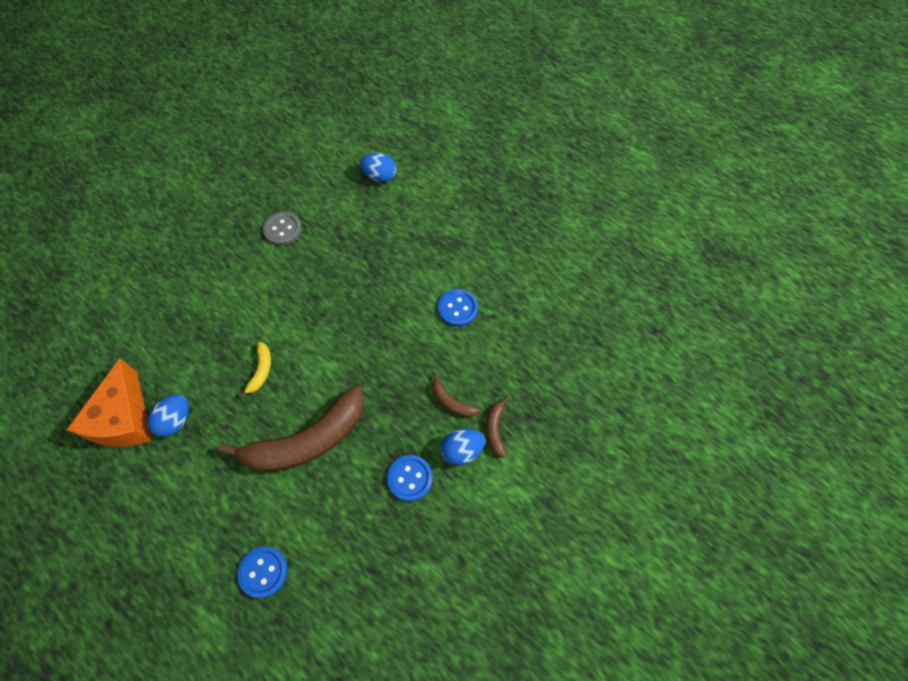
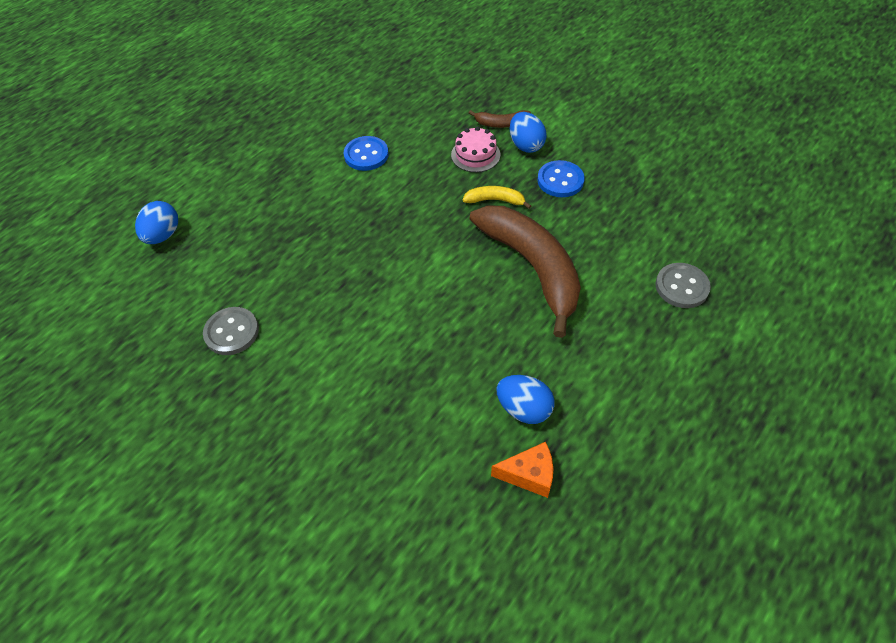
camera: 90 degrees left, 10 degrees down
(124, 419) = (529, 475): orange cheese -> orange cheese, size x0.52
(261, 371) = (448, 324): yellow banana -> yellow banana (495, 200)
(263, 572) = (681, 287): blue button -> grey button
(451, 402) = (475, 155): brown banana -> pink cake

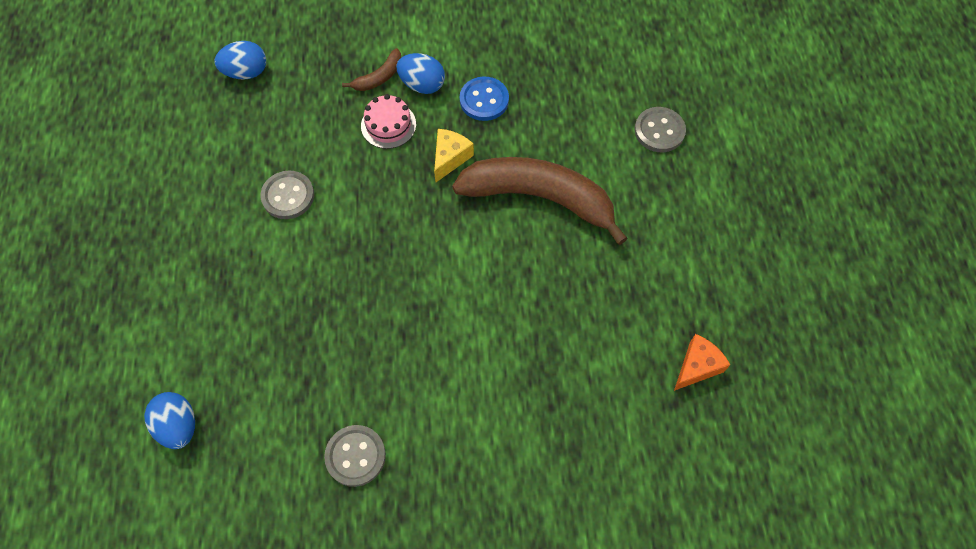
camera: 45 degrees left, 10 degrees up
(366, 155) = (288, 196): blue button -> grey button
(495, 200) = (450, 158): yellow banana -> yellow cheese
(524, 409) = (646, 320): blue egg -> blue egg (246, 72)

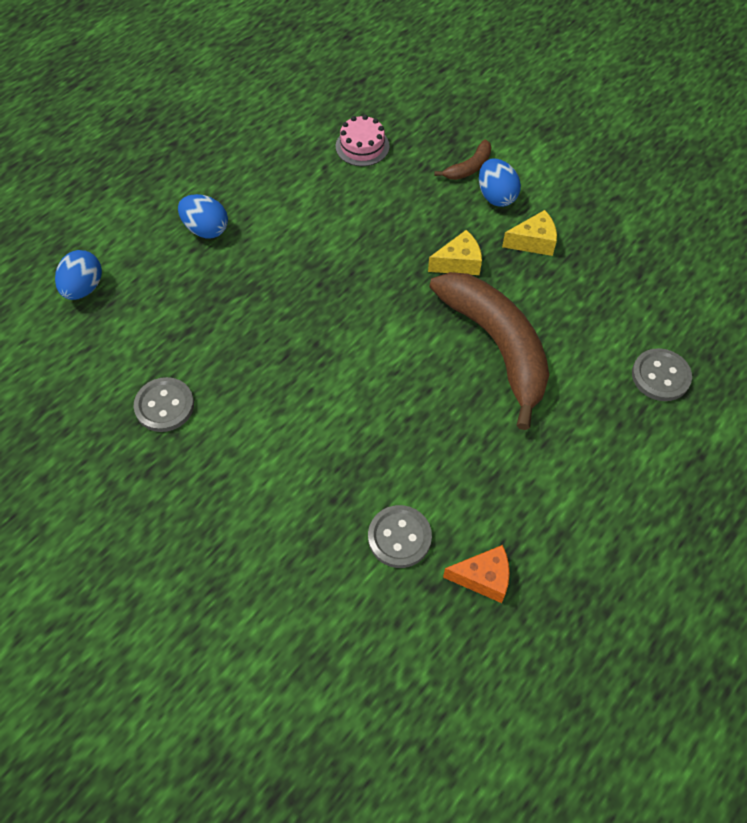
camera: 45 degrees right, 5 degrees down
(246, 72) = (376, 97): blue egg -> blue egg (206, 229)
(288, 196) = (313, 199): grey button -> grey button (399, 537)
(379, 77) = (469, 167): brown banana -> brown banana turned 45 degrees counterclockwise
(388, 125) = (438, 205): pink cake -> pink cake (362, 146)
(484, 100) = (533, 242): blue button -> yellow cheese

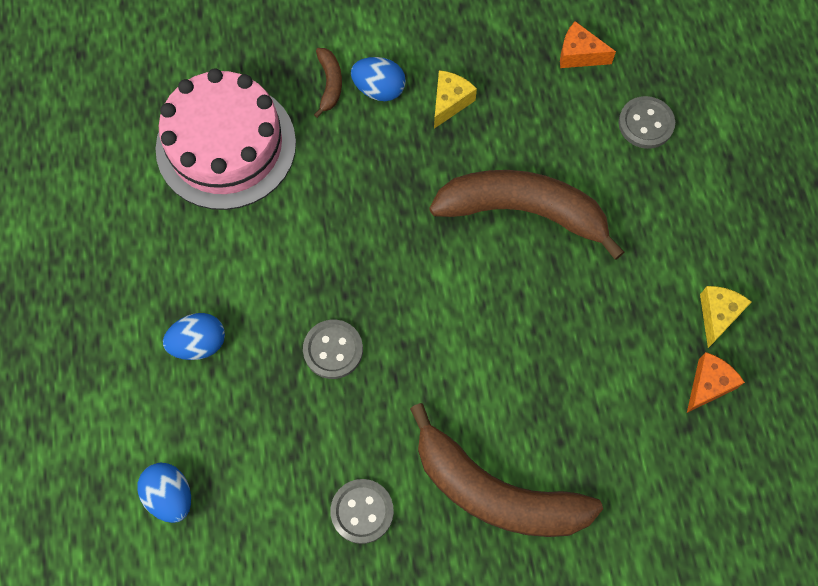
camera: 50 degrees left, 10 degrees up
(253, 482) = (495, 491): none -> brown banana
(362, 146) = (226, 145): pink cake -> pink cake, size x2.27
(399, 537) = (630, 418): grey button -> grey button (333, 350)
(458, 263) = (420, 173): yellow cheese -> yellow cheese (717, 315)
(665, 293) = (579, 55): none -> orange cheese

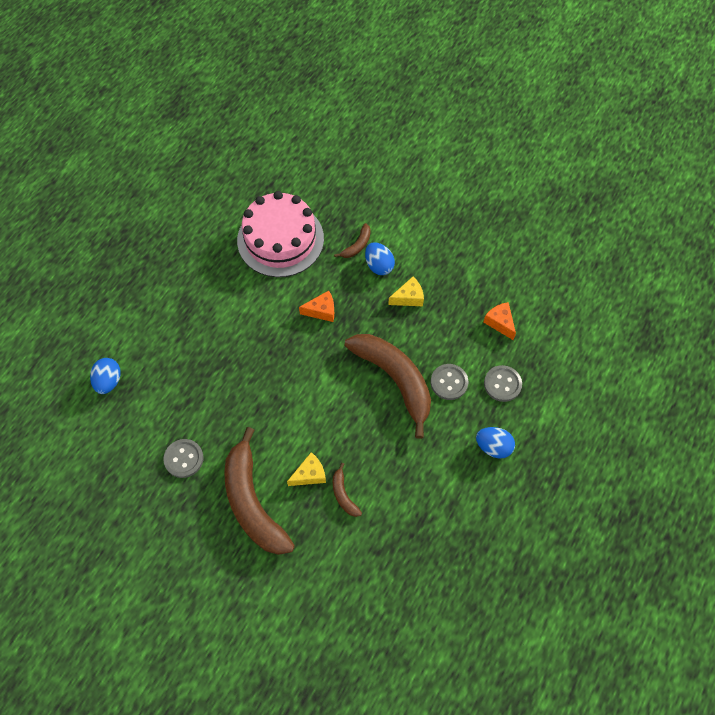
camera: 40 degrees right, 5 degrees down
(199, 343) = (184, 322): blue egg -> blue egg (493, 446)
(333, 350) = (240, 373): grey button -> grey button (449, 382)
(590, 393) = (343, 494): none -> brown banana
(708, 385) = (408, 540): orange cheese -> orange cheese (321, 311)
(717, 315) = (447, 510): yellow cheese -> yellow cheese (309, 474)

